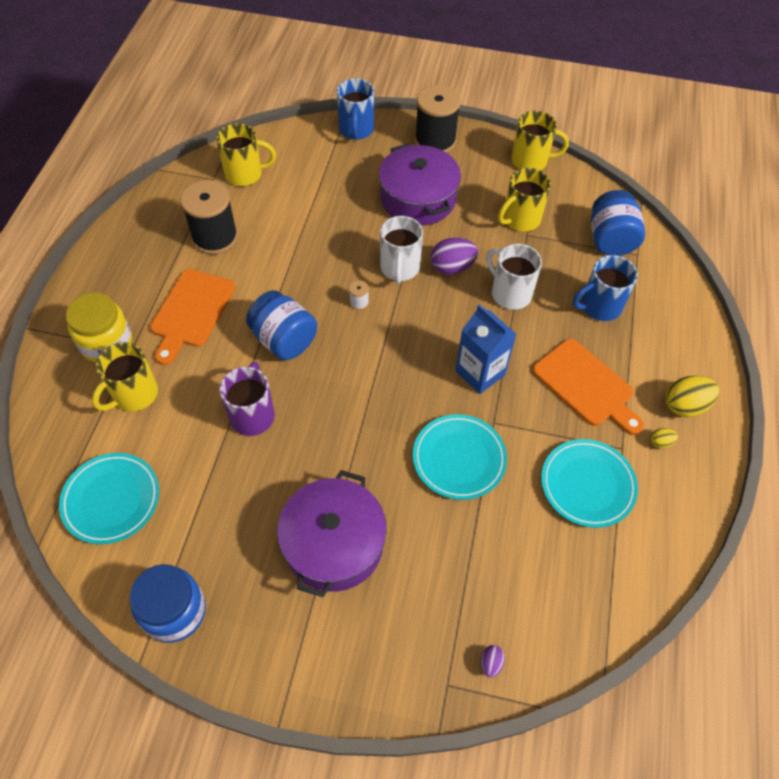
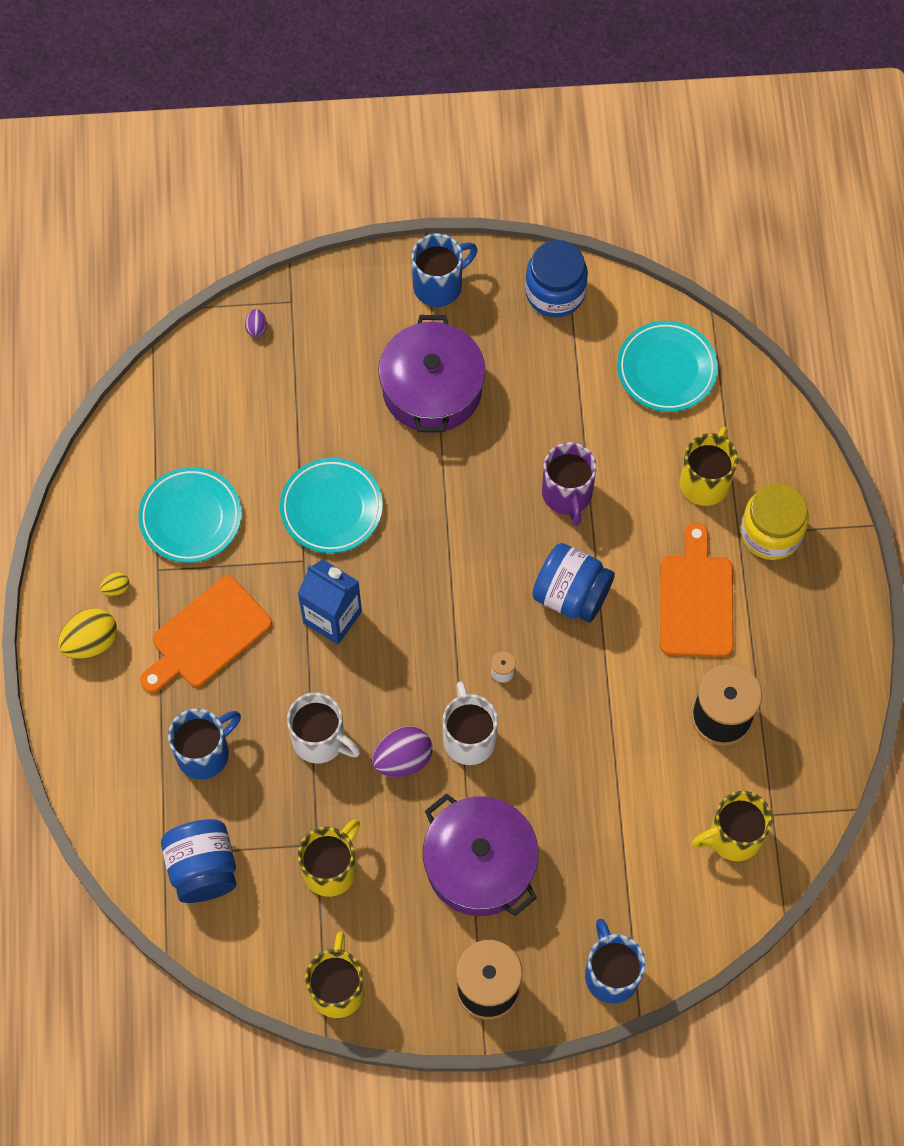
camera: 165 degrees right, 10 degrees up
(287, 656) = (439, 285): none -> blue mug
(530, 161) = (337, 988): yellow mug -> yellow mug turned 105 degrees clockwise
(586, 385) = (207, 636): orange cutting board -> orange cutting board turned 75 degrees counterclockwise

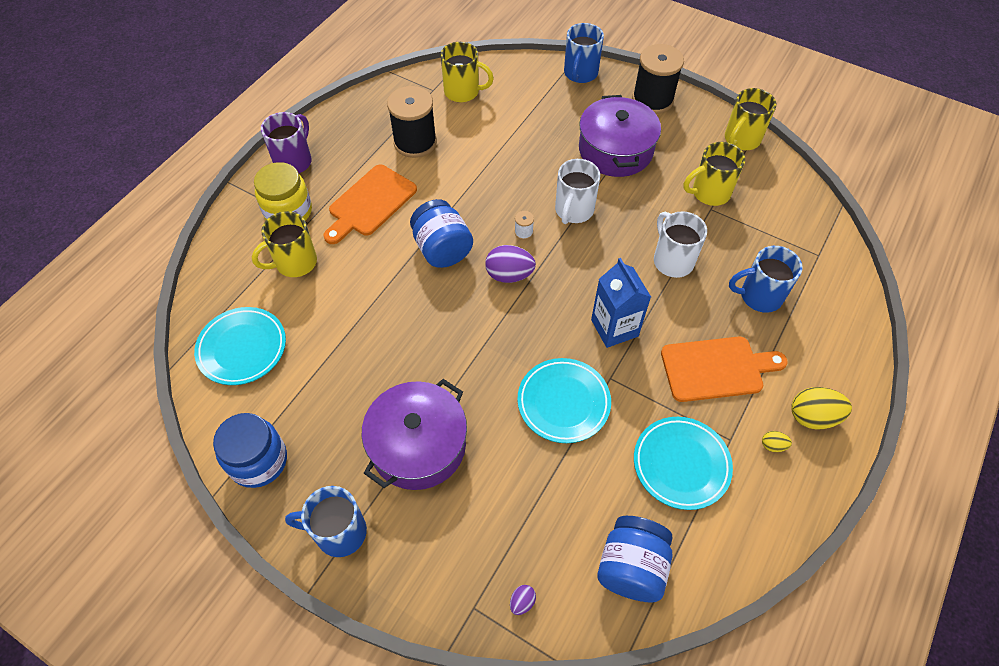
camera: 145 degrees left, 10 degrees down
(203, 868) = (795, 234): blue jar -> blue jar (631, 567)
(403, 759) = (624, 222): purple egg -> purple egg (509, 275)
(567, 495) = (389, 308): purple mug -> purple mug (294, 161)

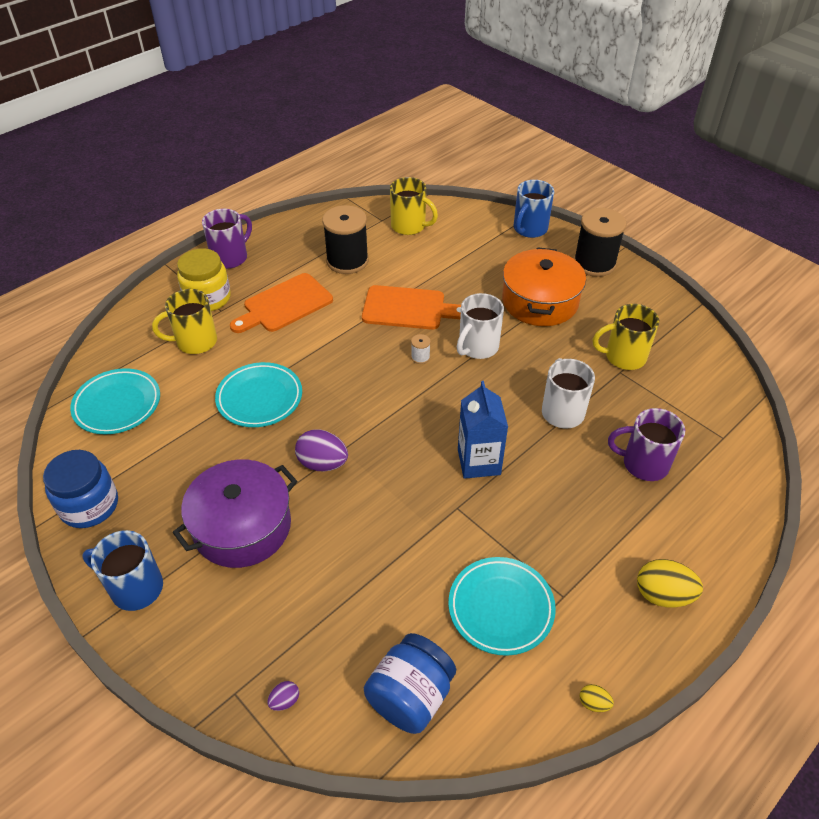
camera: 15 degrees right, 10 degrees down
(442, 249) = (336, 357): blue jar -> none
(509, 275) = (391, 392): purple egg -> purple egg (322, 463)
(563, 402) = (400, 520): turquoise plate -> turquoise plate (259, 398)
(615, 150) = (540, 301): purple pot -> orange pot
(716, 368) = (572, 523): orange cutting board -> orange cutting board (408, 308)
(741, 139) = (675, 314): yellow mug -> none
(759, 296) = (643, 464): blue mug -> purple mug
(773, 445) = (608, 613): yellow egg -> yellow egg (593, 703)

